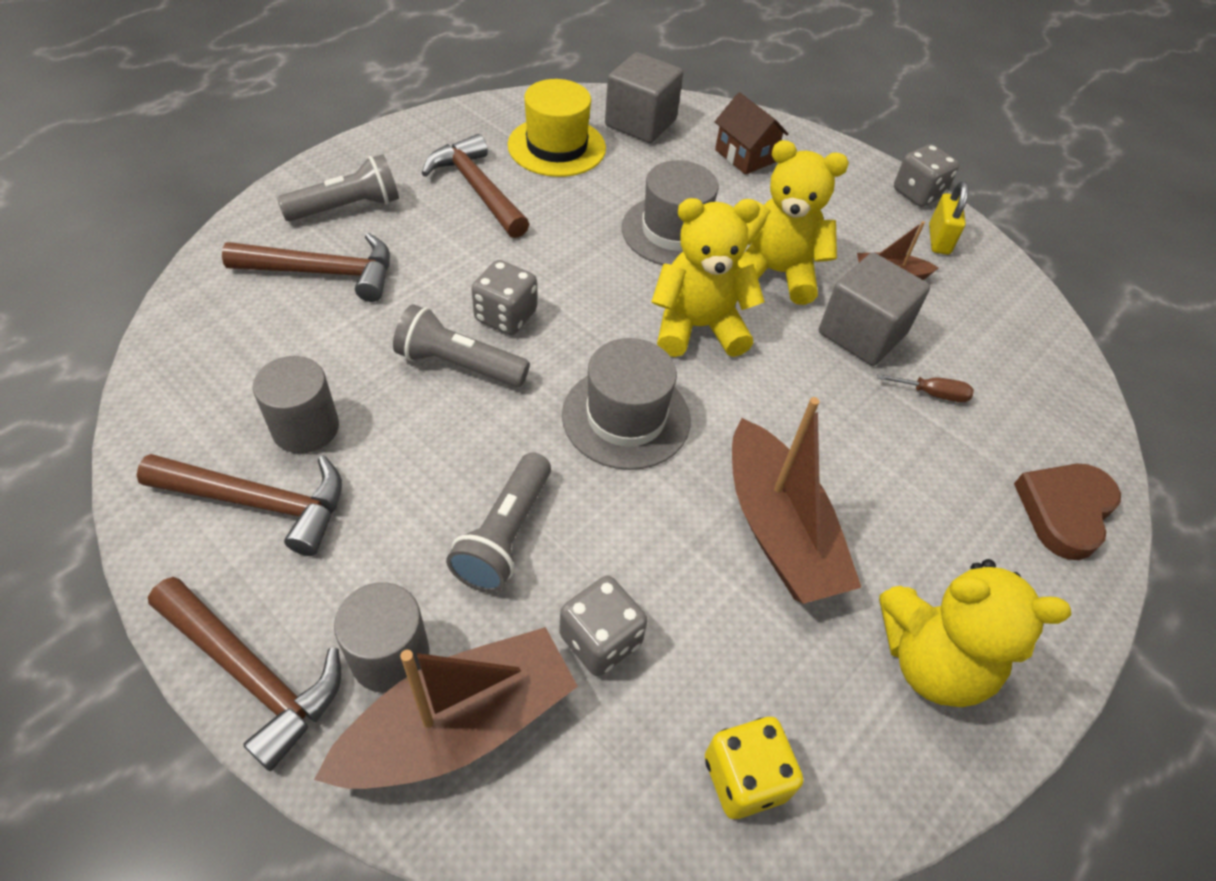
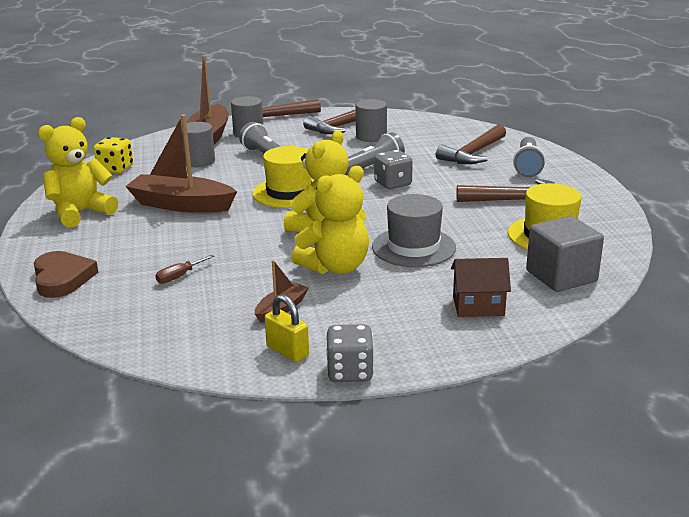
camera: 130 degrees right, 25 degrees down
(600, 640) = (198, 161): grey dice -> grey cylinder
(626, 417) = (289, 192): grey hat -> yellow hat
(862, 333) = (250, 274): grey cube -> none

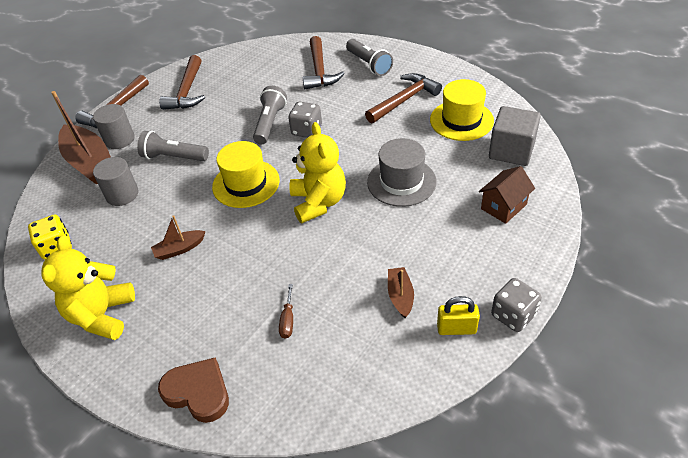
camera: 40 degrees left, 20 degrees up
(182, 205) = (179, 249): brown boat -> brown boat, size x0.49
(336, 267) = (380, 233): yellow teddy bear -> none
(371, 137) = (225, 91): grey cylinder -> none

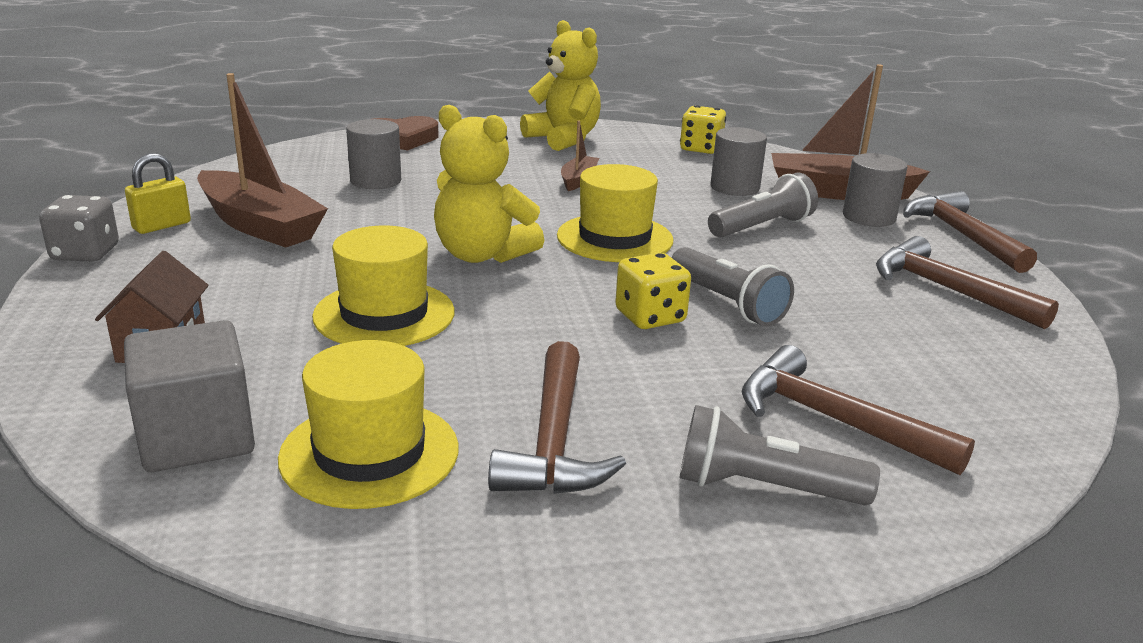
camera: 130 degrees right, 20 degrees down
(288, 320) = (375, 181): brown screwdriver -> grey cylinder
(306, 130) = (650, 317): grey dice -> yellow dice
(400, 296) = (259, 225): brown boat -> brown boat, size x2.03
(401, 182) = (384, 314): grey hat -> yellow hat

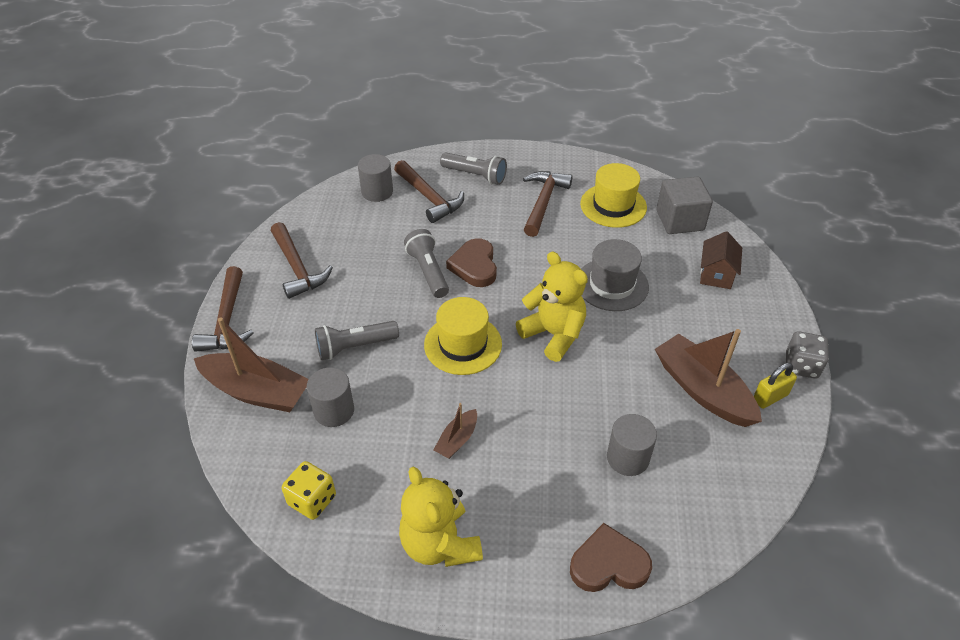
camera: 165 degrees left, 20 degrees up
(384, 314) = (612, 284): yellow hat -> grey hat
(650, 317) = (474, 266): yellow dice -> brown heart
(869, 217) = (267, 351): grey cylinder -> grey cylinder (377, 192)

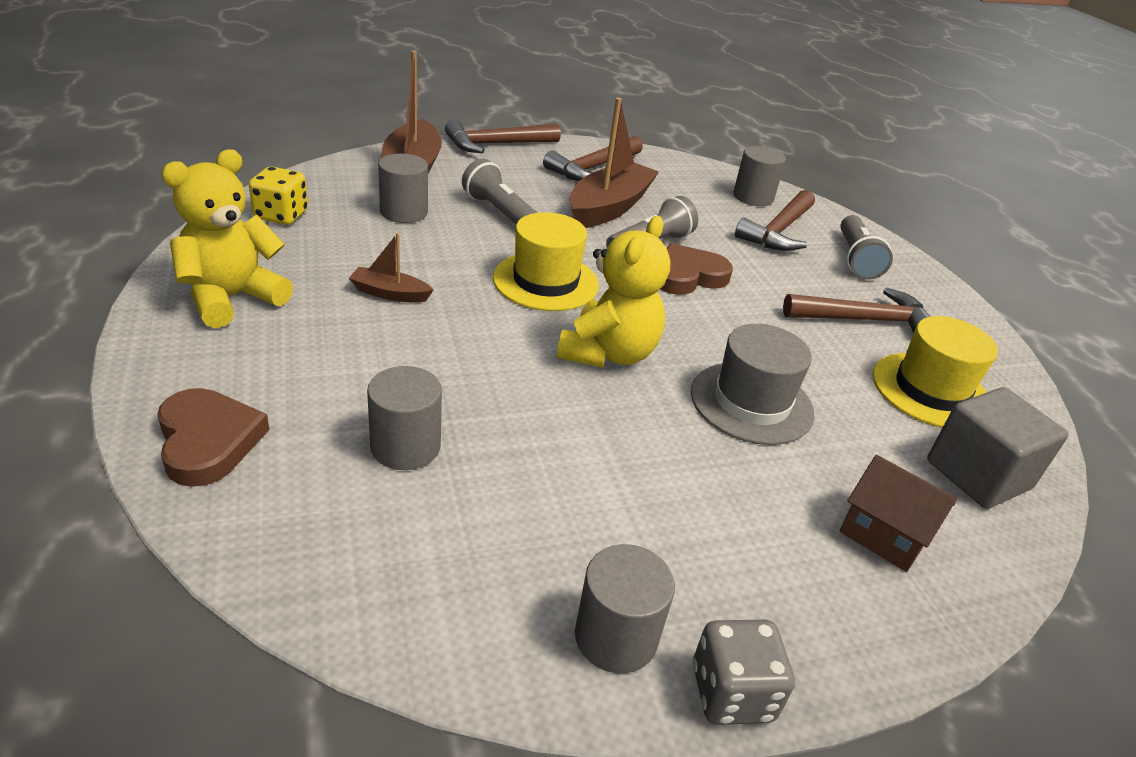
camera: 65 degrees right, 10 degrees down
(703, 390) = (584, 530): brown boat -> brown boat (609, 208)
(716, 274) = (884, 535): brown house -> brown house turned 45 degrees clockwise
(770, 397) = (616, 636): yellow padlock -> grey cylinder

